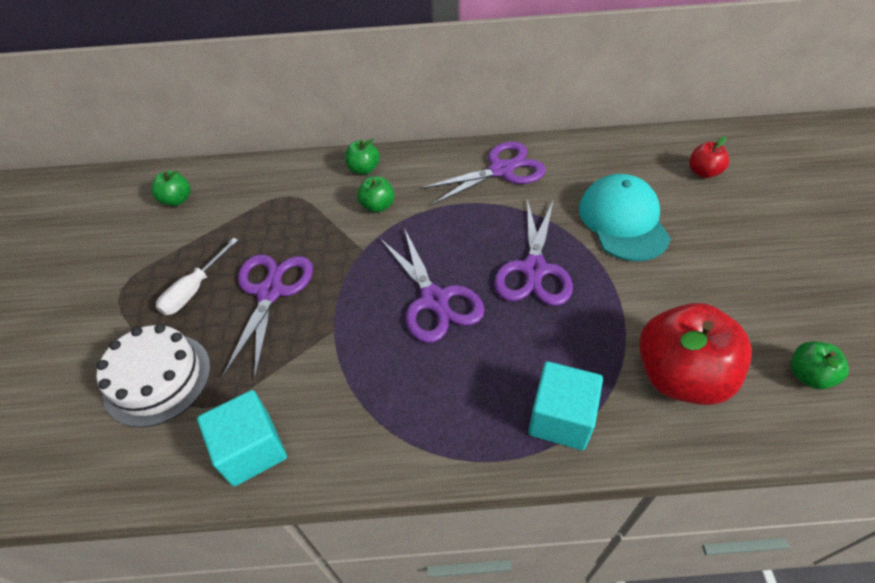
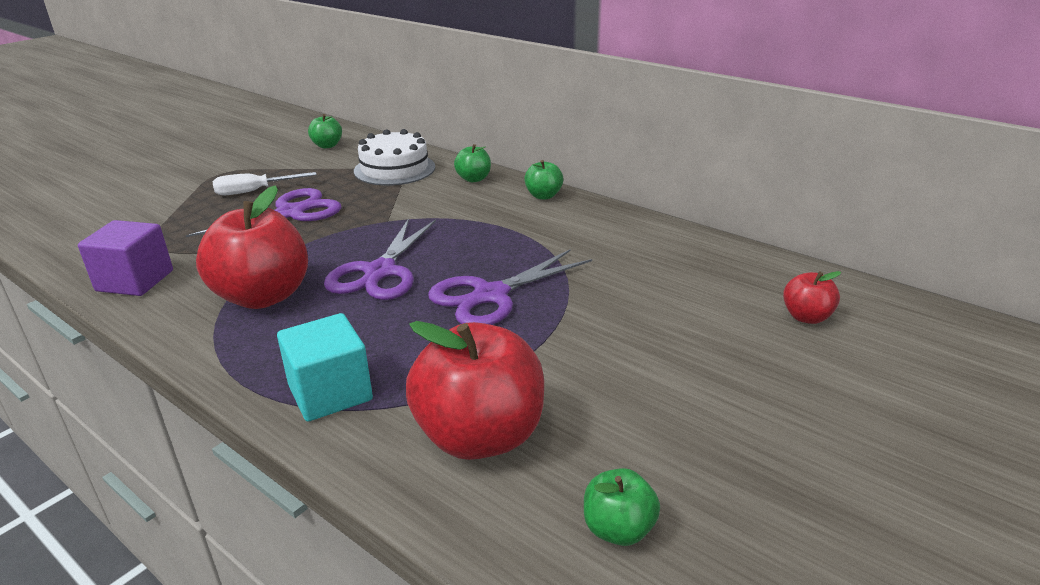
camera: 40 degrees right, 20 degrees down
(157, 379) = (160, 221): white cake -> white cake (394, 169)
(251, 449) = (135, 281): turquoise cube -> purple cube
(377, 206) = (443, 203): green apple -> green apple (543, 196)
(387, 382) = (263, 296): none -> red apple
(501, 170) = (584, 224): purple scissors -> none
(623, 221) = (638, 307): turquoise cap -> none

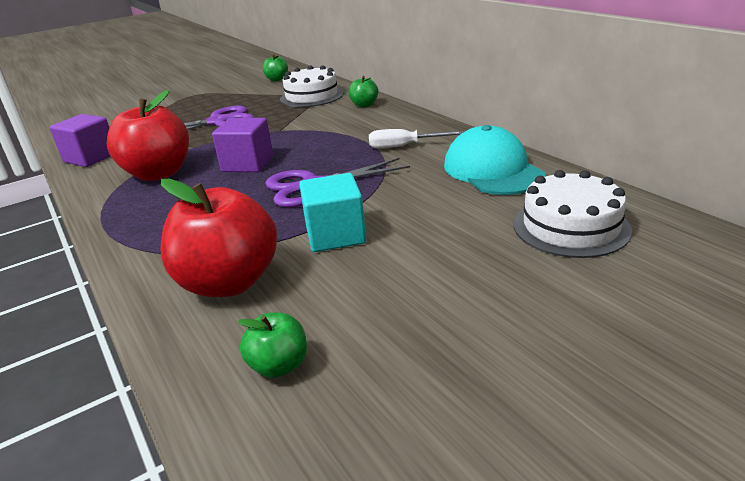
camera: 20 degrees right, 0 degrees up
(254, 191) = (206, 107): white screwdriver -> white screwdriver (404, 146)
(330, 393) = (152, 239): turquoise cube -> turquoise cube (335, 235)
(380, 272) = (247, 164): purple scissors -> purple cube
(543, 196) = (409, 119): green apple -> none
(683, 256) = (492, 170): none -> turquoise cap
(806, 317) = (570, 226): red apple -> white cake

